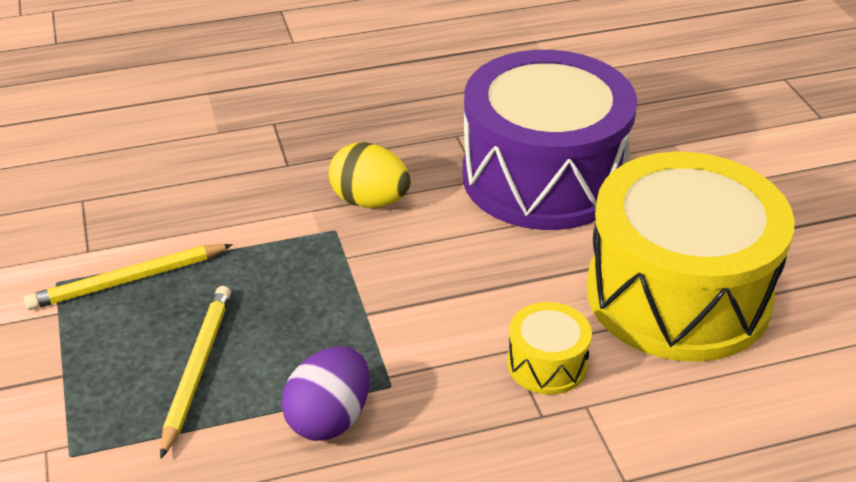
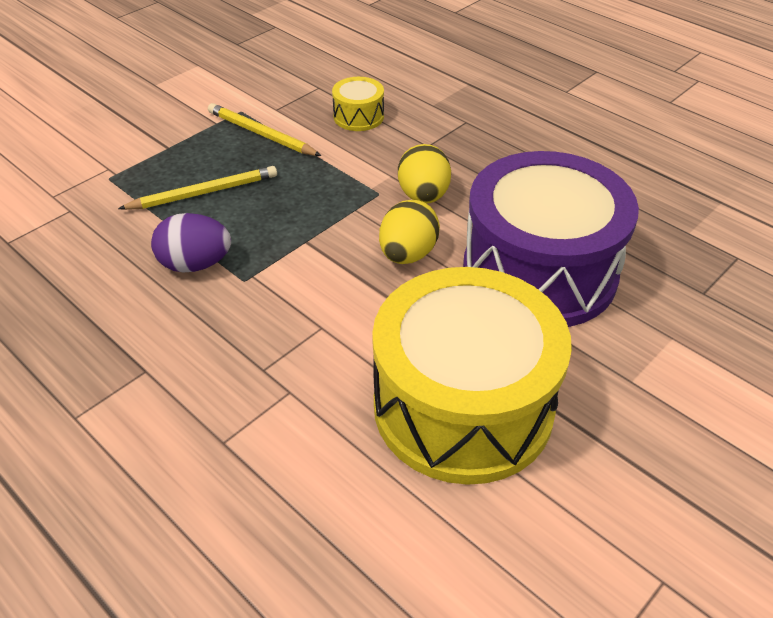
camera: 60 degrees right, 5 degrees up
(451, 248) = (407, 254): none -> yellow egg
(547, 364) = (319, 352): yellow drum -> yellow drum (358, 116)

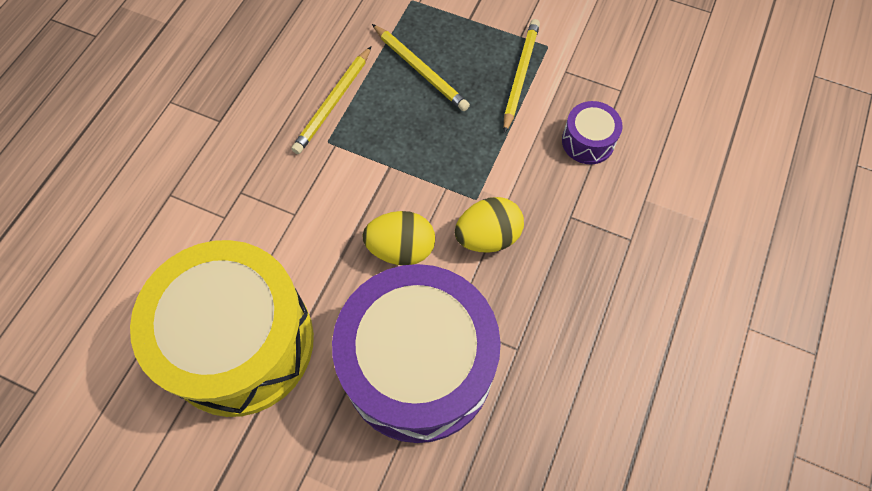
camera: 70 degrees right, 20 degrees up
(195, 264) = (333, 102): purple egg -> yellow pencil
(358, 116) = (588, 141): yellow drum -> purple drum

